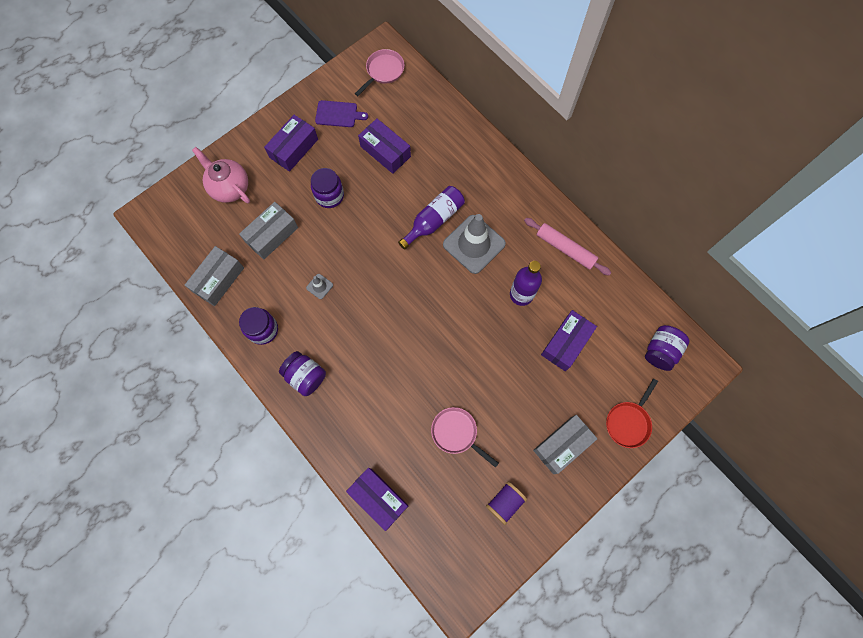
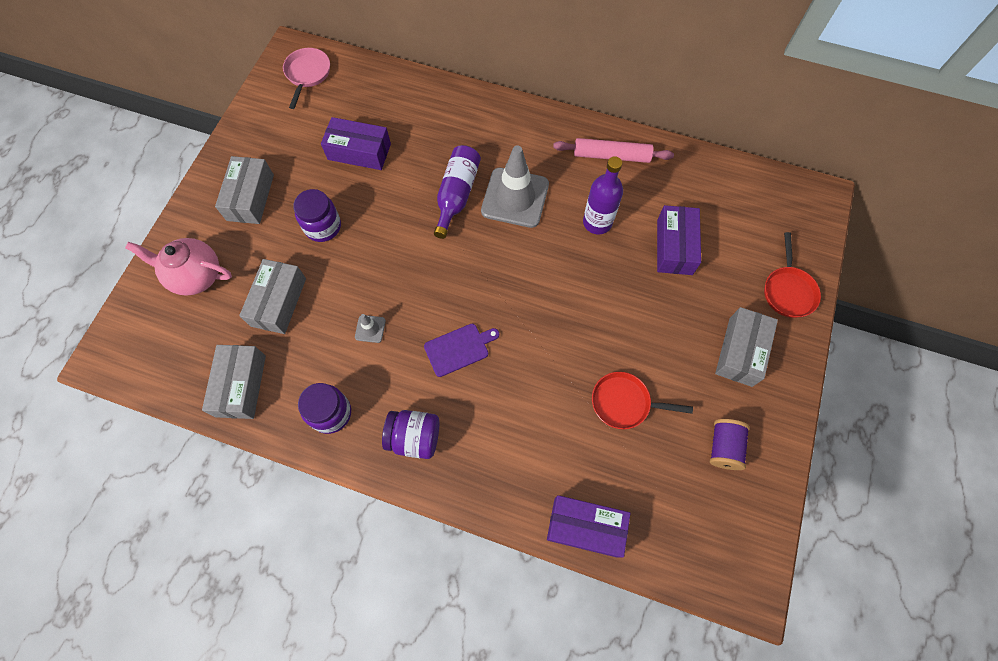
camera: 30 degrees left, 5 degrees down
(294, 148) = (250, 197): purple box -> grey box
(338, 114) = (282, 139): purple cutting board -> purple cutting board (459, 349)
(456, 433) = (624, 403): pink pan -> red pan
(660, 351) = (769, 205): purple jar -> none

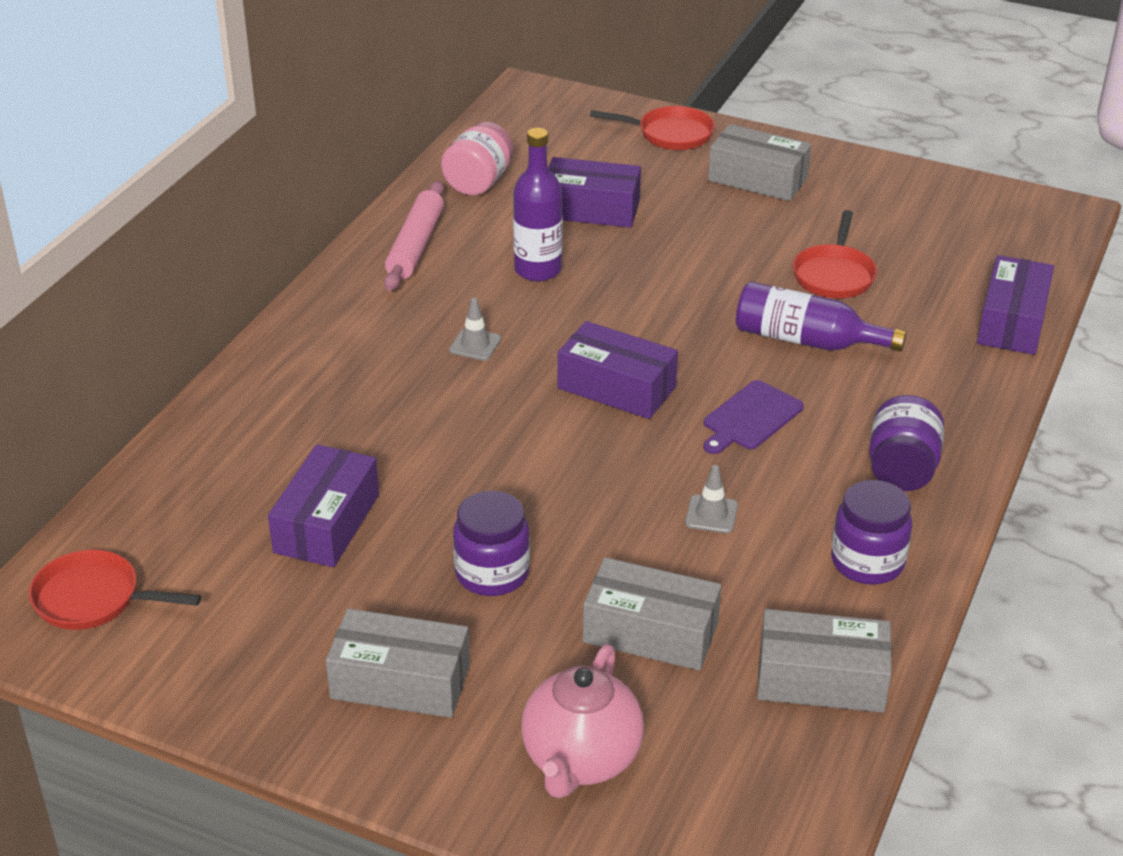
camera: 85 degrees left, 30 degrees down
(307, 74) = (93, 599): pink pan -> red pan
(457, 195) = (456, 406): purple bottle -> purple bottle (806, 340)
(459, 349) = (750, 418): purple cutting board -> purple cutting board turned 120 degrees counterclockwise
(482, 274) = (616, 387): none -> purple box
(515, 198) = (475, 345): grey traffic cone -> grey traffic cone, size x0.42
(691, 180) = (478, 182): none -> pink jar
(723, 447) = (890, 207): purple spool -> none

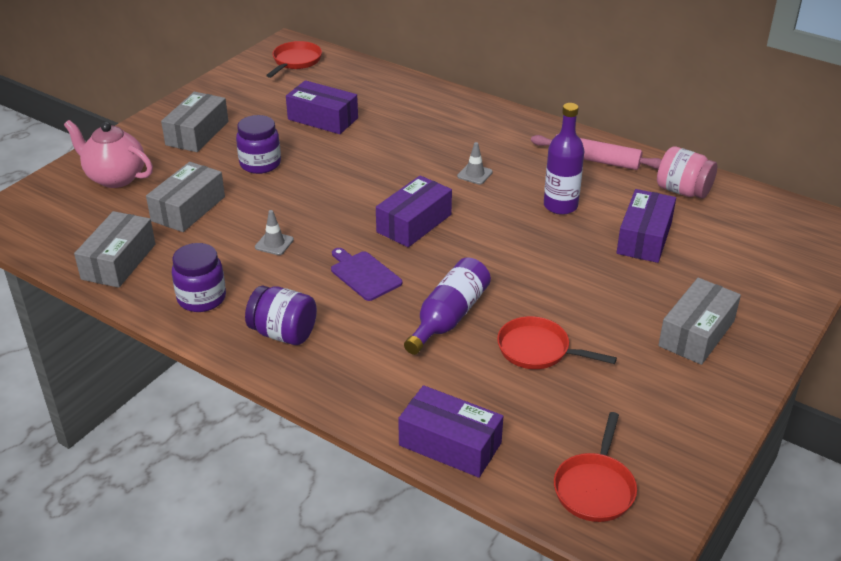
camera: 100 degrees right, 0 degrees up
(670, 134) = (773, 294): red pan -> red pan (595, 488)

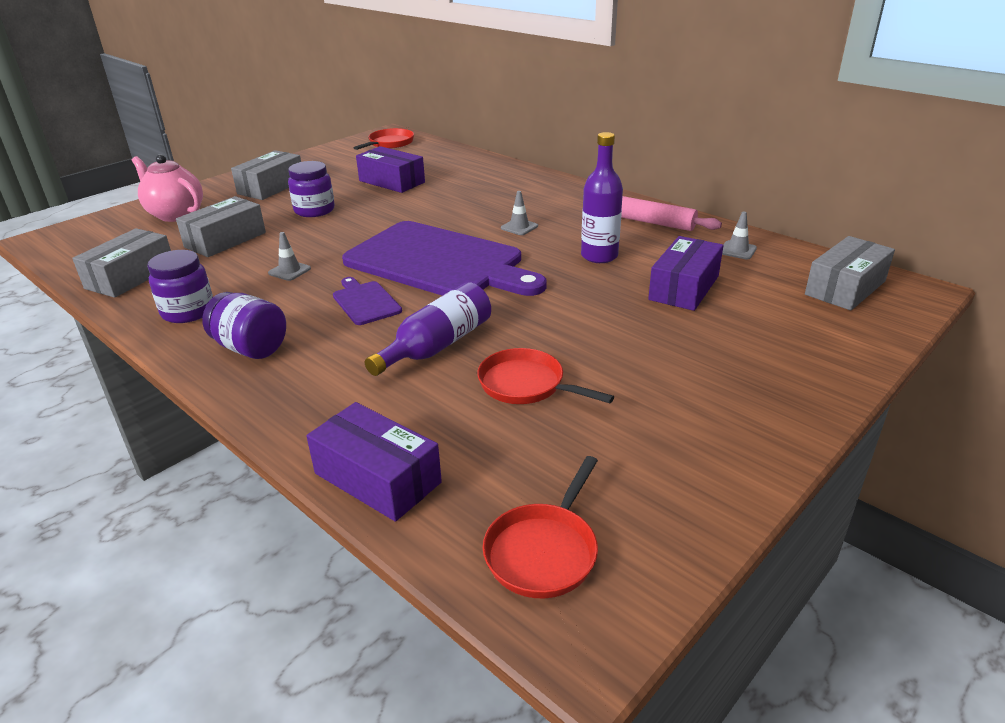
camera: 10 degrees right, 5 degrees down
(414, 223) = (439, 262): purple box -> purple cutting board
(683, 191) = (737, 250): pink jar -> grey traffic cone
(696, 333) = (725, 382): grey box -> grey box (845, 288)

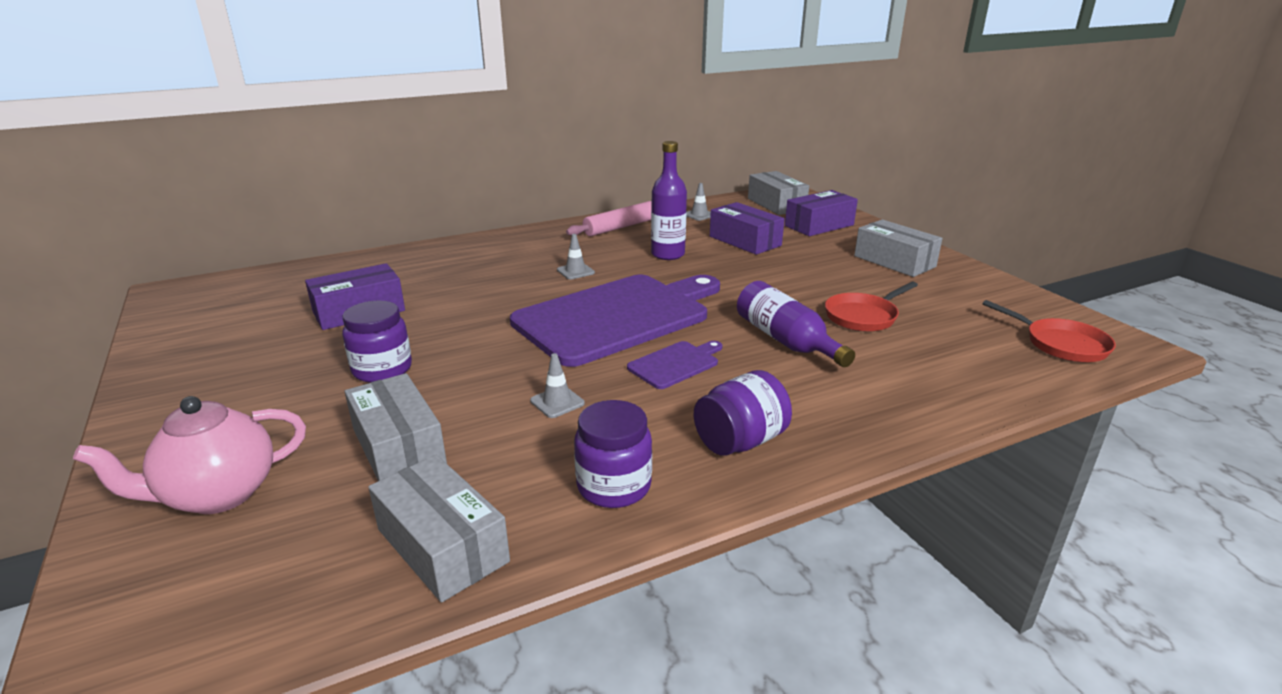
camera: 70 degrees left, 5 degrees down
(271, 187) = (236, 395): grey box -> grey box (894, 261)
(365, 302) = (676, 364): purple cutting board -> purple cutting board turned 150 degrees clockwise
(377, 478) = (984, 392): purple box -> purple box (819, 225)
(389, 143) = (216, 296): red pan -> none

